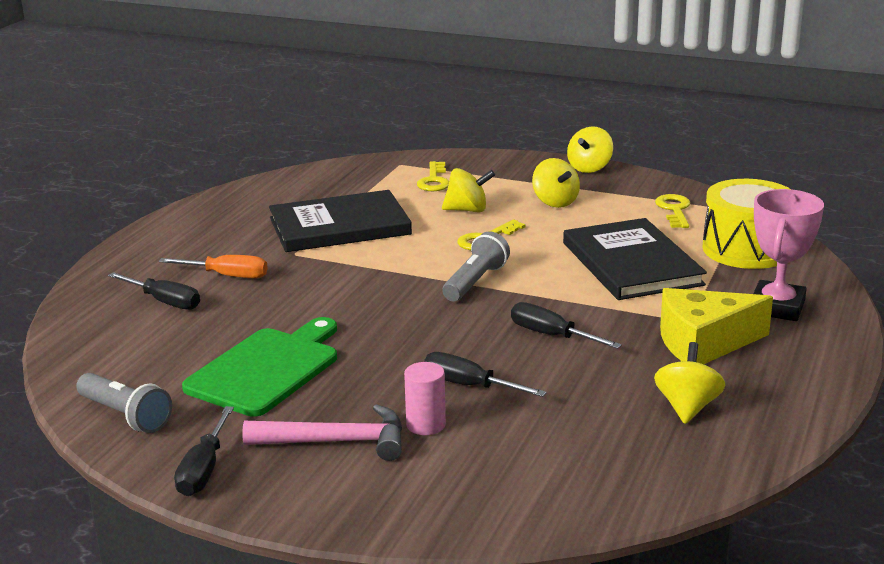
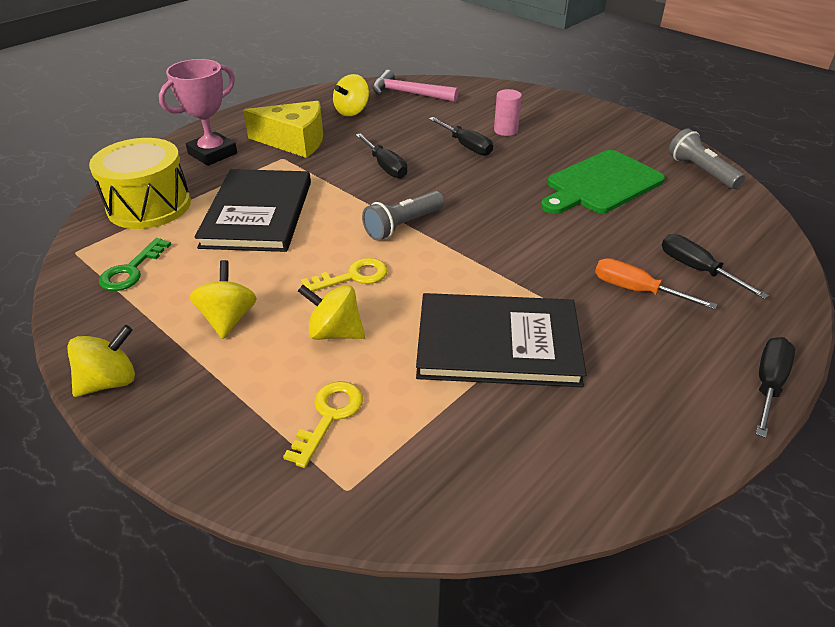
camera: 160 degrees left, 15 degrees up
(204, 469) = (642, 132): black screwdriver -> black screwdriver (768, 385)
(336, 442) = (562, 132): pink hammer -> pink hammer (409, 93)
(674, 210) = (131, 270): yellow key -> green key

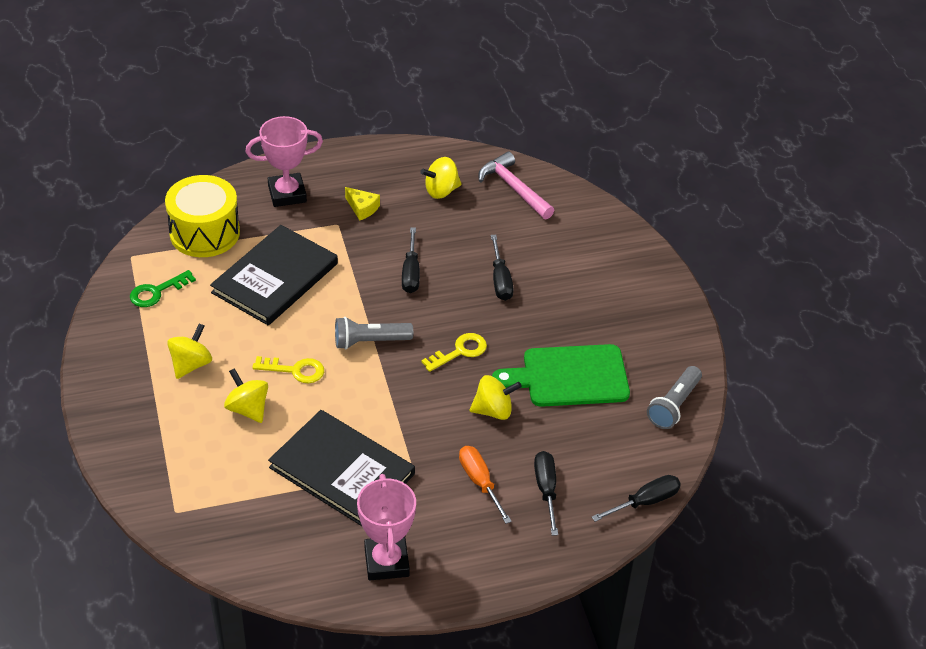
camera: 30 degrees right, 5 degrees up
(110, 381) = (96, 376): yellow spinning top -> yellow spinning top (493, 410)
(295, 141) = (362, 208): yellow cheese -> yellow cheese, size x0.50
(329, 416) = (199, 464): yellow key -> yellow key (460, 351)
(505, 130) = (554, 277): pink cylinder -> none
(647, 410) = (386, 562): none -> pink trophy
(700, 171) = (674, 406): grey flashlight -> grey flashlight turned 150 degrees counterclockwise
(768, 385) = (483, 590): black screwdriver -> black screwdriver (645, 502)

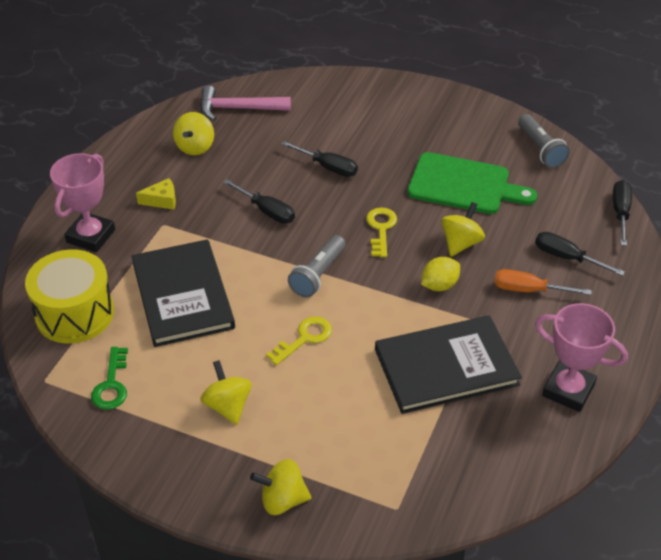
camera: 50 degrees left, 0 degrees up
(248, 409) = (319, 393): yellow spinning top -> yellow spinning top (282, 500)
(429, 421) = (439, 285): none -> yellow lemon
(569, 377) = (464, 185): green cutting board -> green cutting board turned 105 degrees counterclockwise

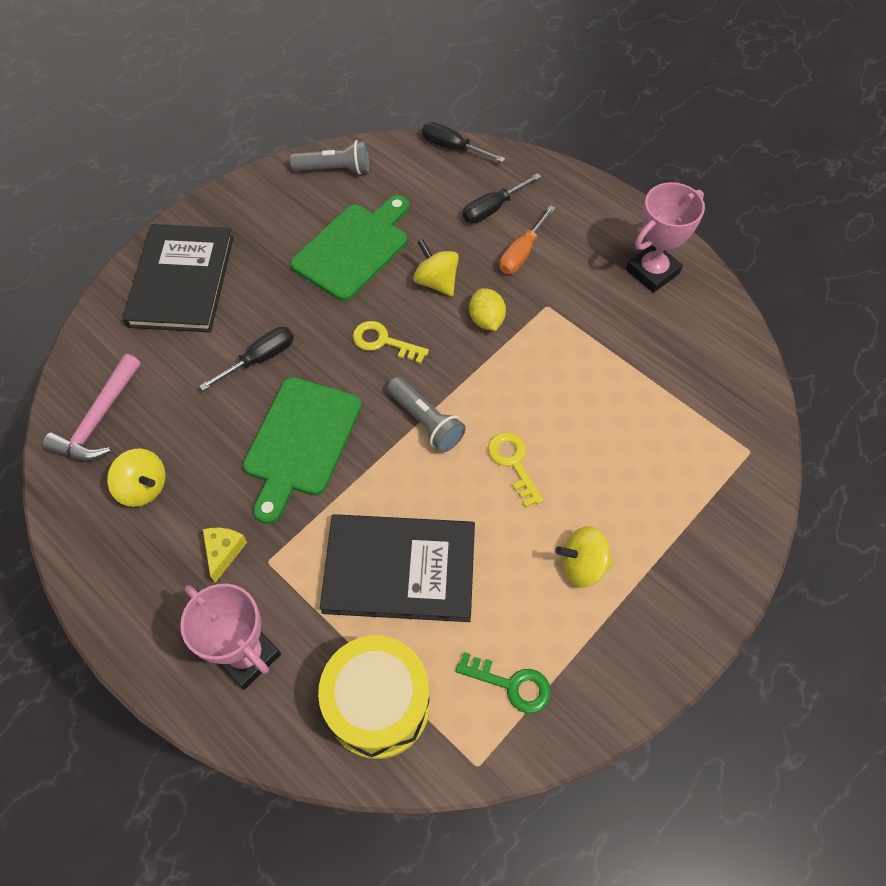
camera: 70 degrees left, 15 degrees up
(266, 211) = (301, 442): black screwdriver -> green cutting board
(282, 500) = (718, 547): yellow spinning top -> none
(446, 367) = (594, 353): black book -> black book (181, 281)

